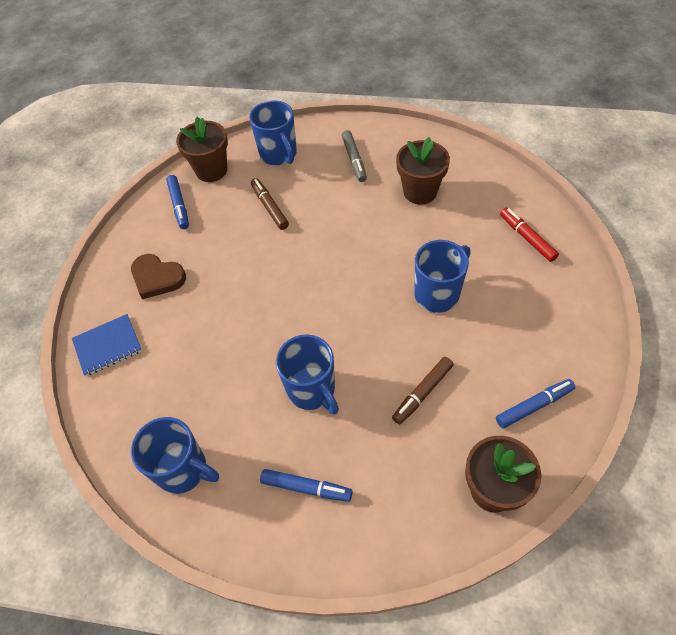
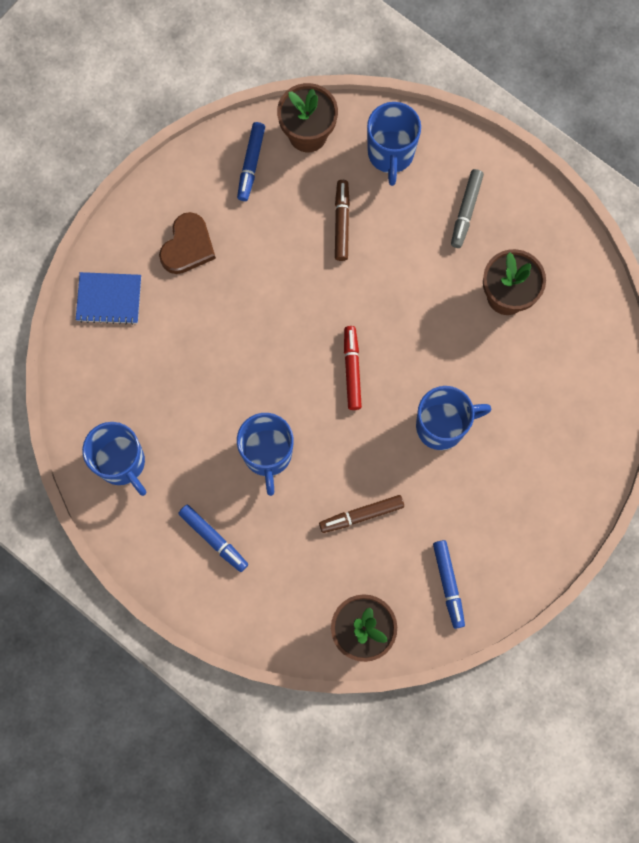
camera: 25 degrees right, 20 degrees up
(157, 278) = (188, 246): brown heart -> brown heart turned 120 degrees counterclockwise
(527, 238) = (572, 416): red marker -> red marker (352, 369)
(534, 406) = (448, 584): blue marker -> blue marker turned 75 degrees clockwise

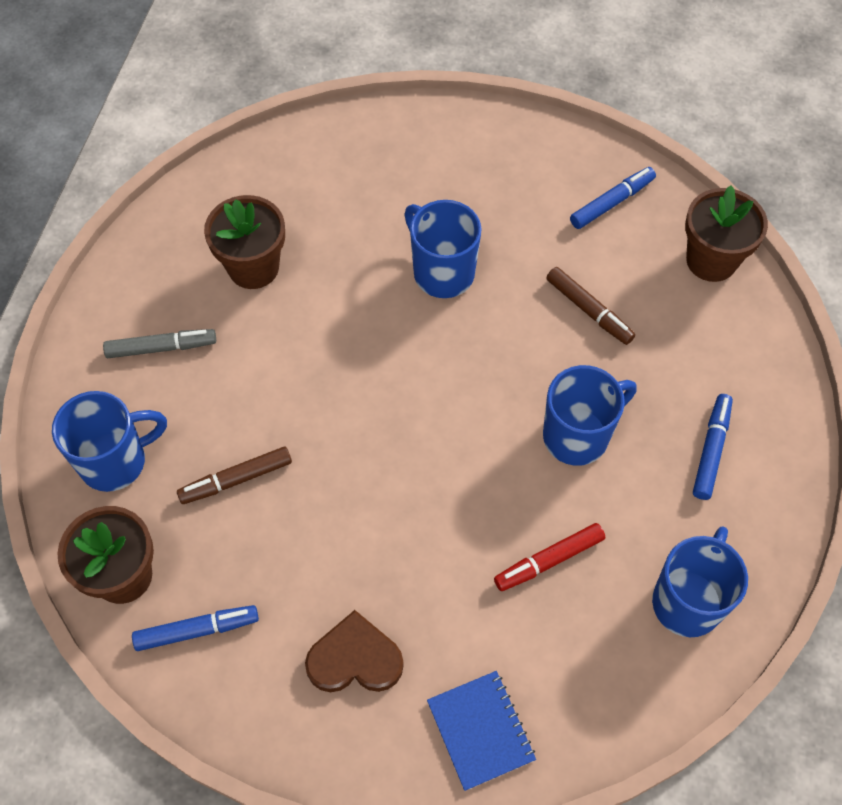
camera: 115 degrees left, 15 degrees down
(352, 369) = (424, 389): red marker -> red marker (549, 560)

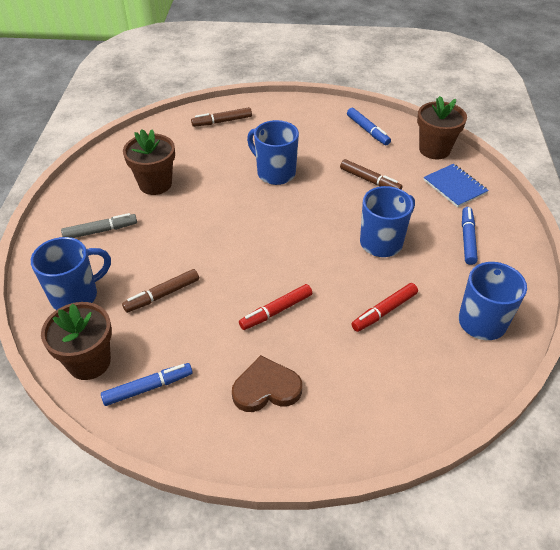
camera: 10 degrees left, 15 degrees down
(377, 149) = (222, 121): none -> brown marker
(393, 534) = (276, 311): none -> red marker
(480, 730) = (366, 419): blue notebook -> blue notebook (454, 186)
(612, 202) = (367, 130): blue marker -> blue marker turned 105 degrees clockwise

